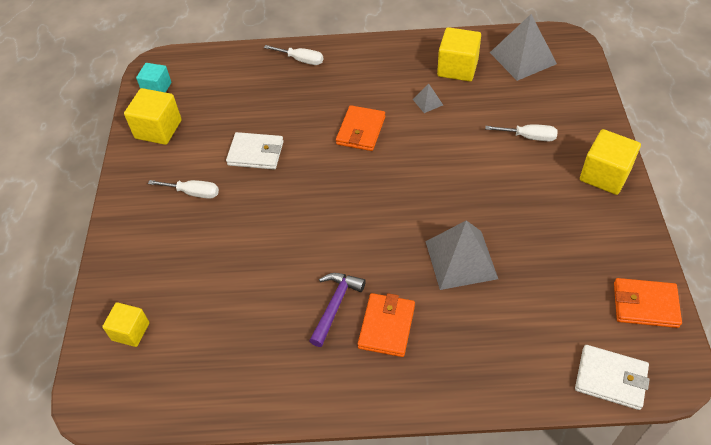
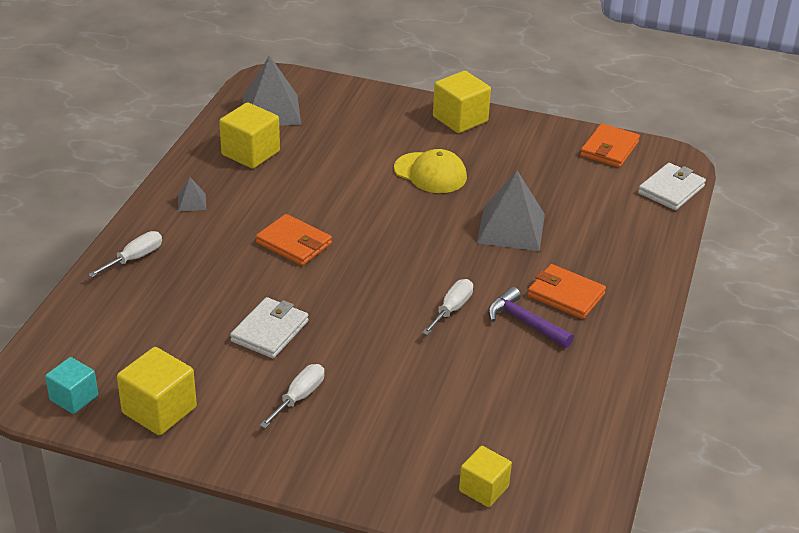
camera: 75 degrees left, 15 degrees down
(427, 102) = (286, 187): grey pyramid -> grey pyramid (192, 202)
(505, 180) = (430, 173): none -> yellow cap
(529, 137) = (384, 142): white screwdriver -> white screwdriver (452, 309)

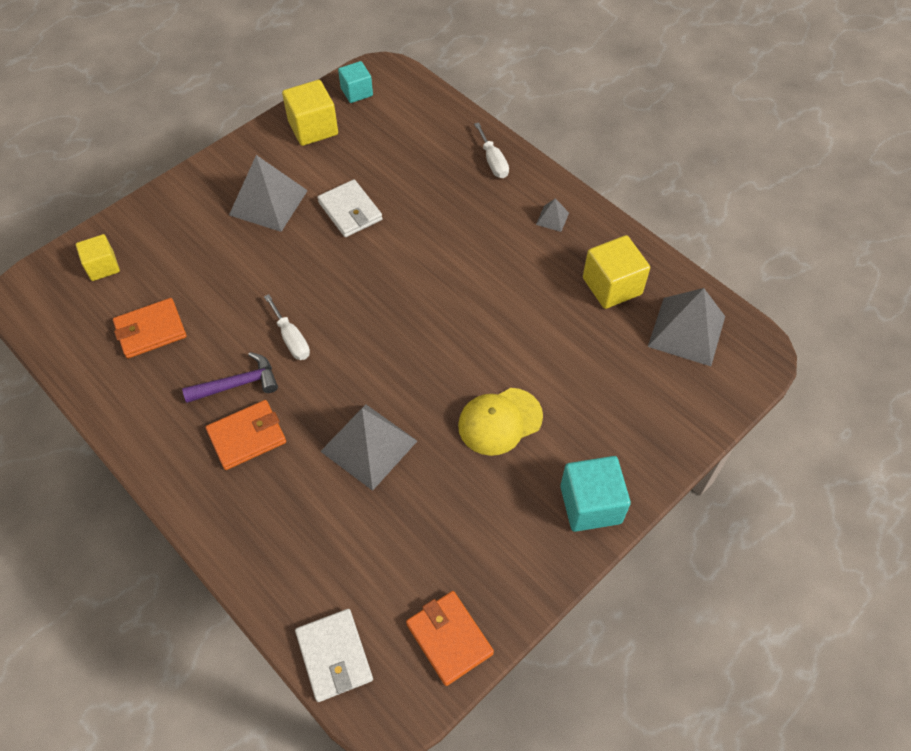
camera: 120 degrees right, 20 degrees up
(294, 243) = (450, 266): orange wallet -> orange wallet (151, 330)
(299, 397) = (268, 202): white screwdriver -> grey pyramid
(460, 119) = (590, 504): yellow cube -> turquoise cube

